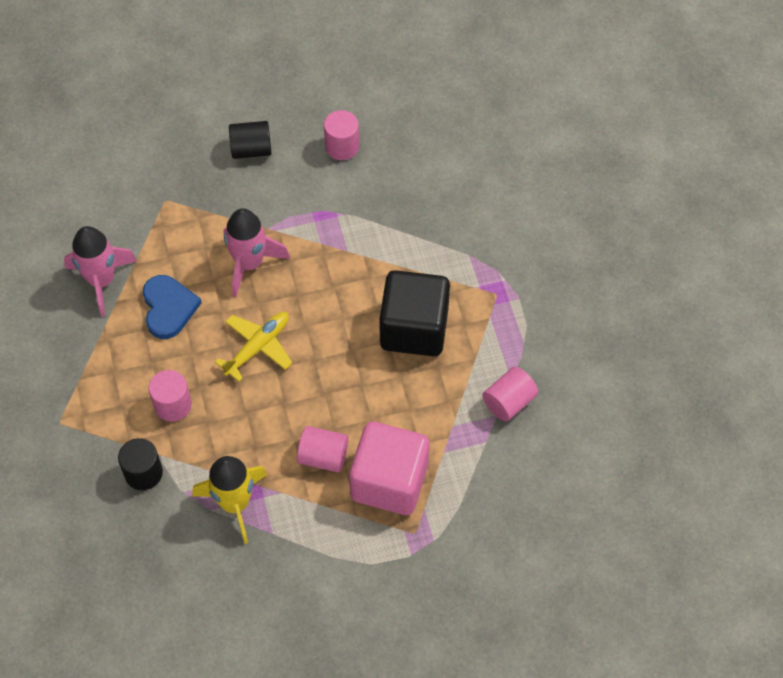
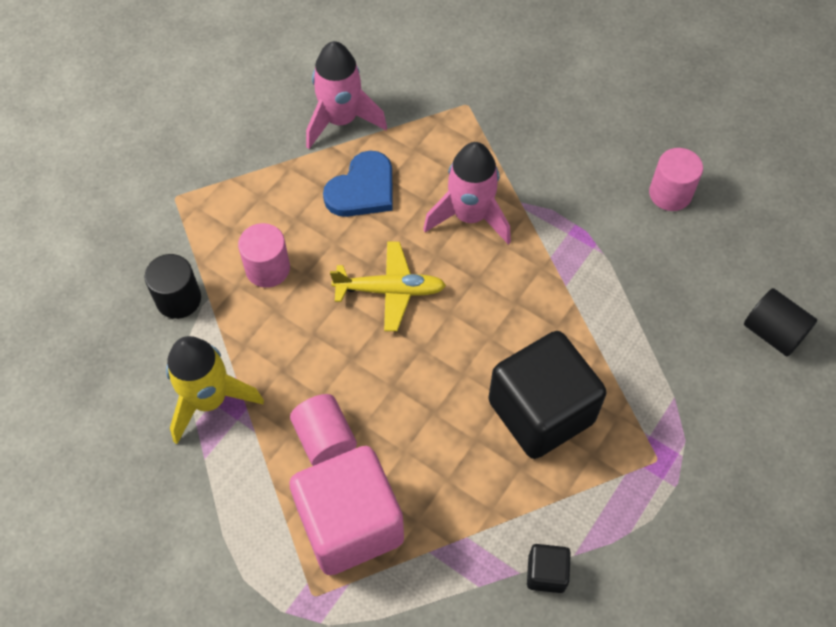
camera: 50 degrees right, 0 degrees up
(251, 149) = (587, 126): black cylinder -> black cylinder (773, 332)
(509, 402) = (546, 573): pink cylinder -> black cube

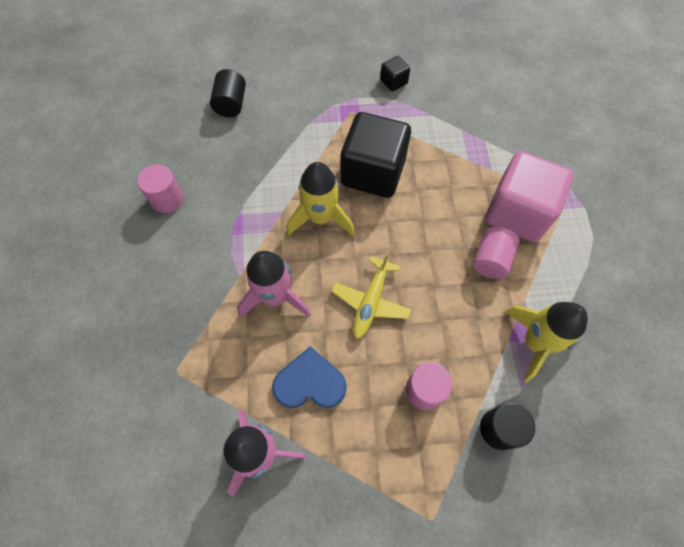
camera: 130 degrees left, 5 degrees up
(389, 290) = (371, 301): yellow plane -> yellow plane turned 120 degrees counterclockwise
(525, 315) = (321, 218): none -> yellow rocket
(546, 573) = (451, 119): black cube -> black cube (393, 82)

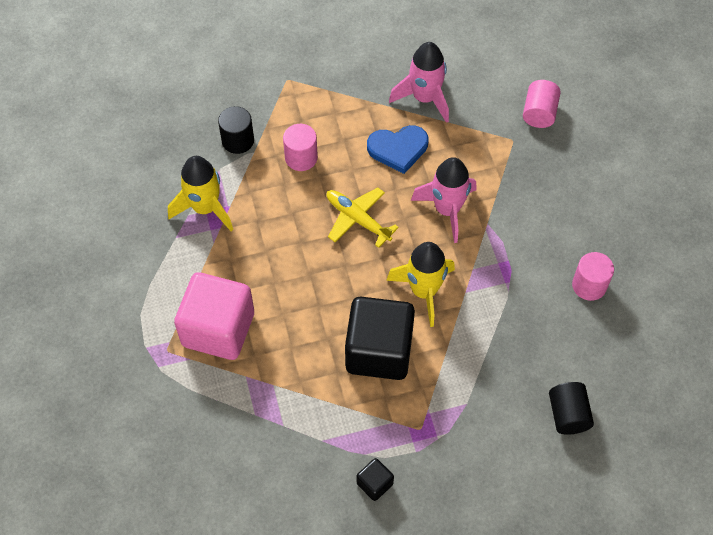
camera: 170 degrees right, 5 degrees down
(371, 301) = (358, 219): yellow plane -> yellow plane turned 60 degrees counterclockwise
(491, 260) = (246, 275): pink cylinder -> pink cylinder (539, 113)

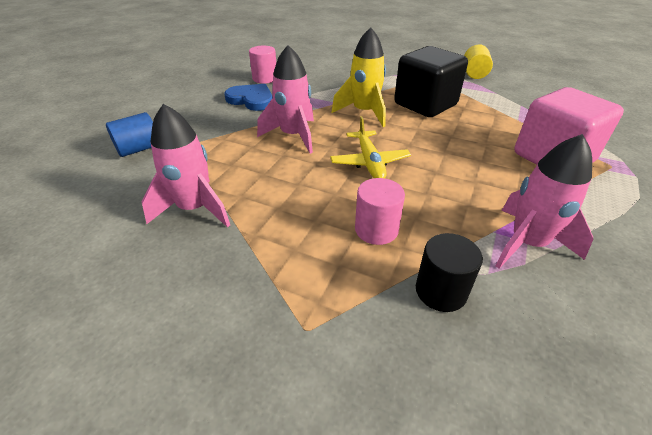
camera: 140 degrees left, 20 degrees down
(205, 208) = (527, 243): yellow rocket -> pink rocket
(374, 483) = (474, 74): black cube -> yellow cylinder
(398, 149) = (276, 186): blue heart -> blue heart (251, 100)
(539, 113) = (139, 149): pink cylinder -> blue cylinder
(568, 415) = (344, 57): black cylinder -> none

